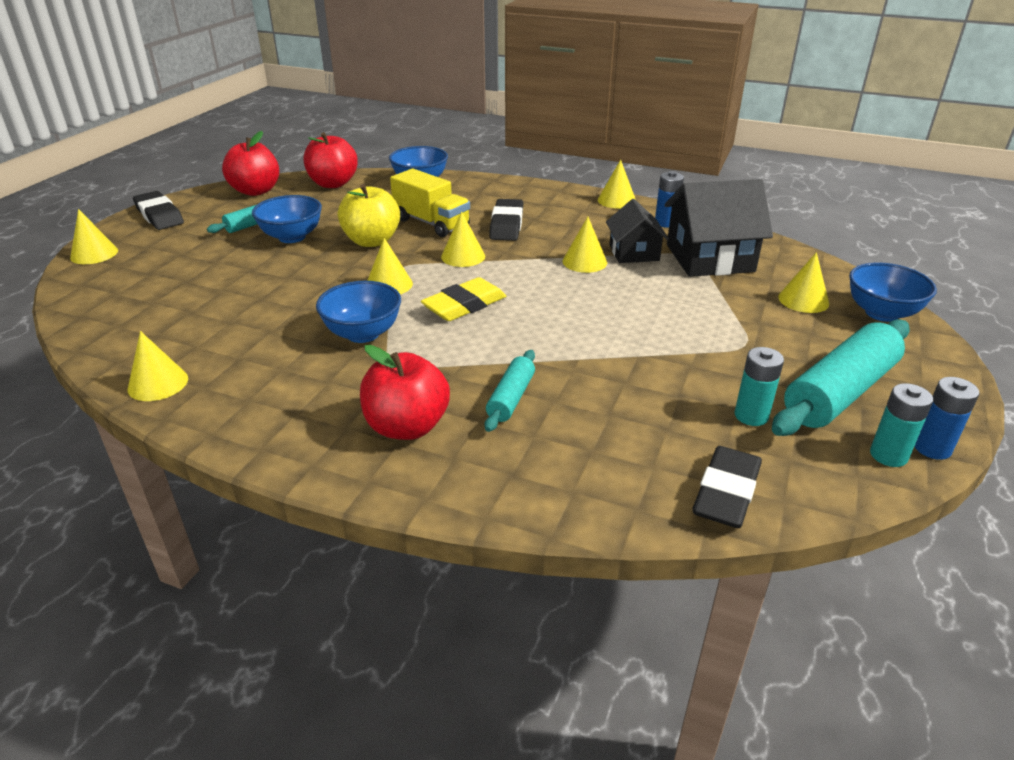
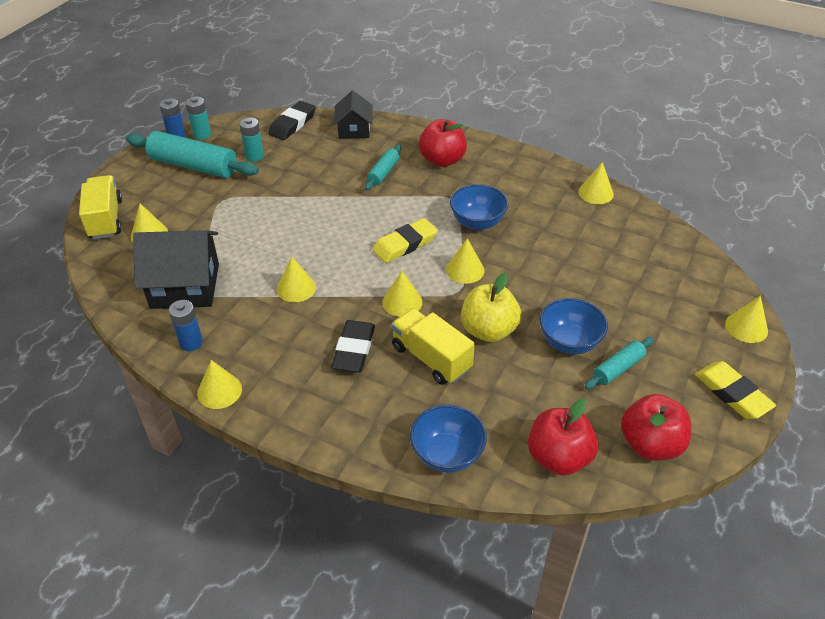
camera: 175 degrees left, 10 degrees up
(159, 215) = (732, 393): black eraser -> yellow eraser
(634, 253) = (247, 297): black house -> black house (354, 129)
(840, 393) = (194, 166): turquoise rolling pin -> turquoise rolling pin turned 60 degrees clockwise
(881, 313) = (105, 219): blue bowl -> yellow truck

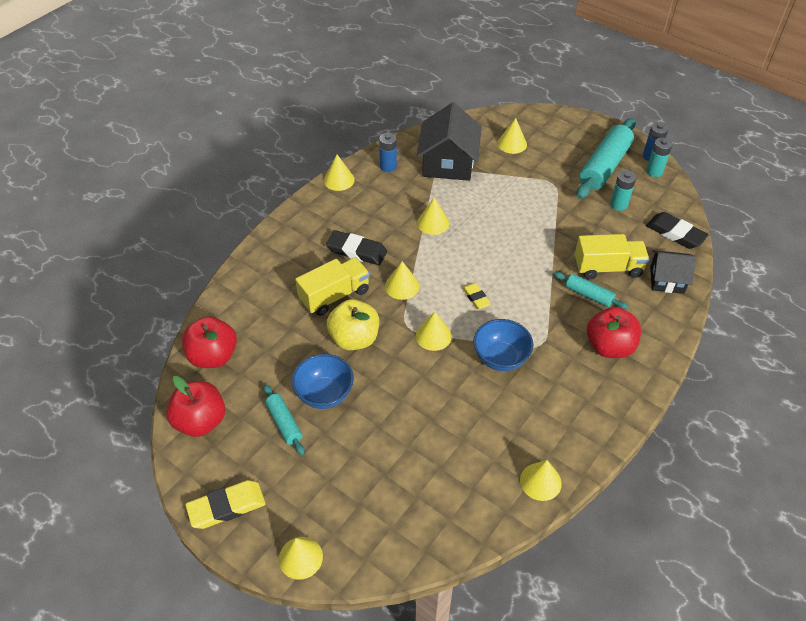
camera: 100 degrees right, 5 degrees up
(105, 219) = (533, 121): yellow truck -> yellow truck (607, 268)
(405, 244) = (476, 297): yellow eraser -> yellow eraser, size x0.59
(447, 455) = (242, 291): blue bowl -> none

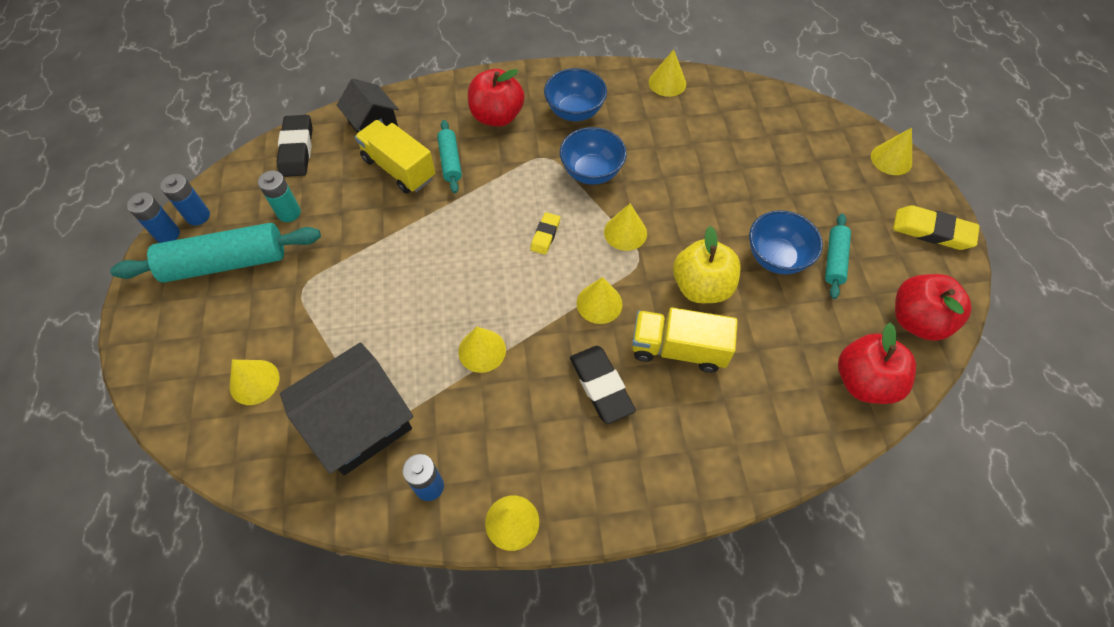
camera: 135 degrees left, 10 degrees up
(569, 394) = (574, 111): none -> blue bowl
(654, 171) = (198, 216): turquoise battery -> blue battery

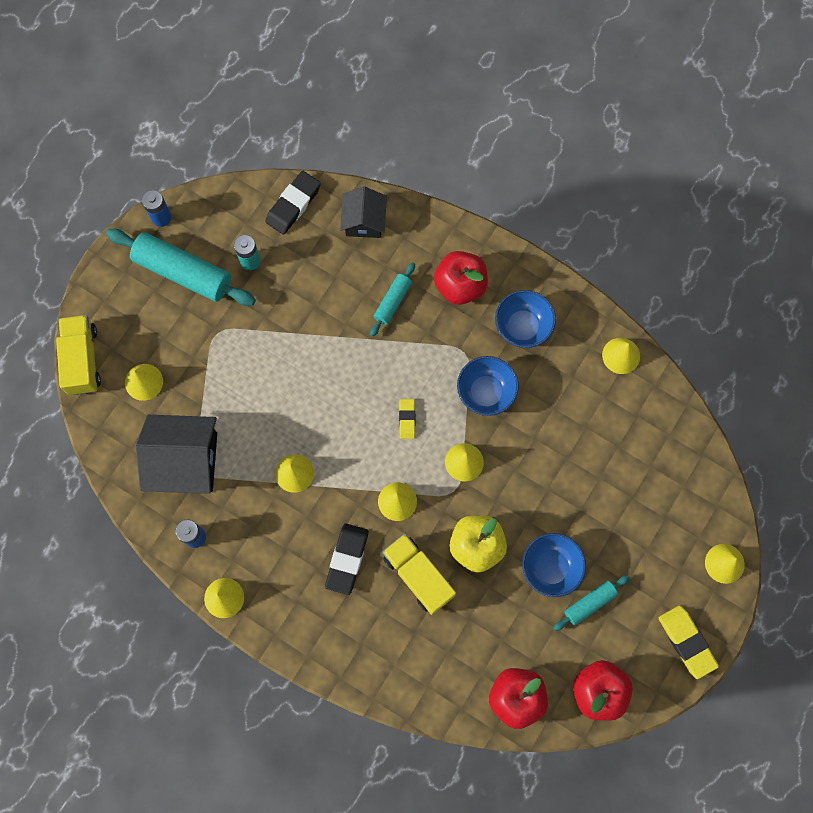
camera: 40 degrees right, 15 degrees up
(198, 216) = (189, 216): blue battery -> none
(399, 169) = (351, 280): yellow truck -> yellow truck (82, 360)
(545, 235) = (407, 419): yellow eraser -> yellow eraser turned 60 degrees counterclockwise

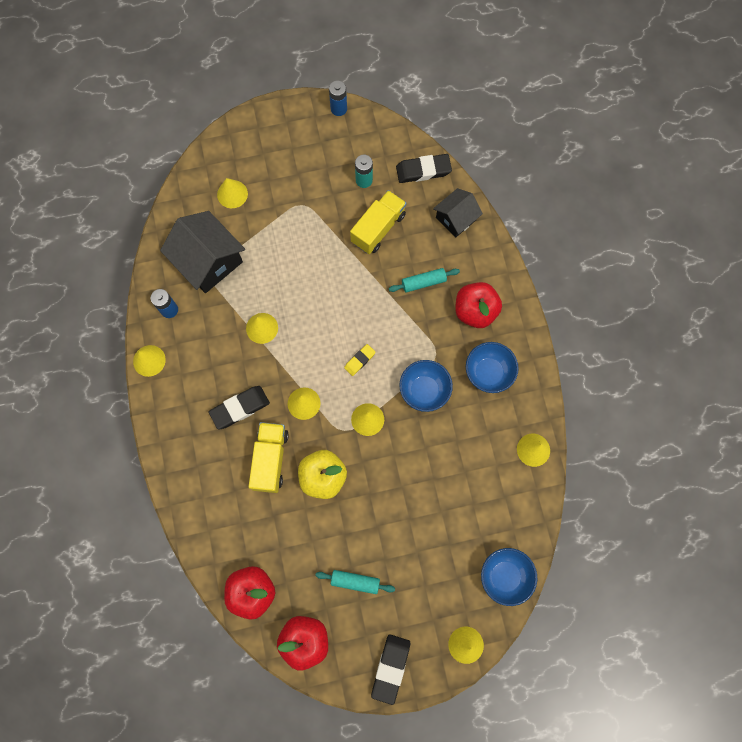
camera: 45 degrees right, 0 degrees up
(82, 360) = (212, 150): yellow truck -> yellow truck (378, 228)
(183, 272) = (319, 152): turquoise rolling pin -> none
(550, 567) = (354, 535): blue bowl -> blue bowl (505, 576)
(686, 642) = (390, 668): yellow eraser -> black eraser

